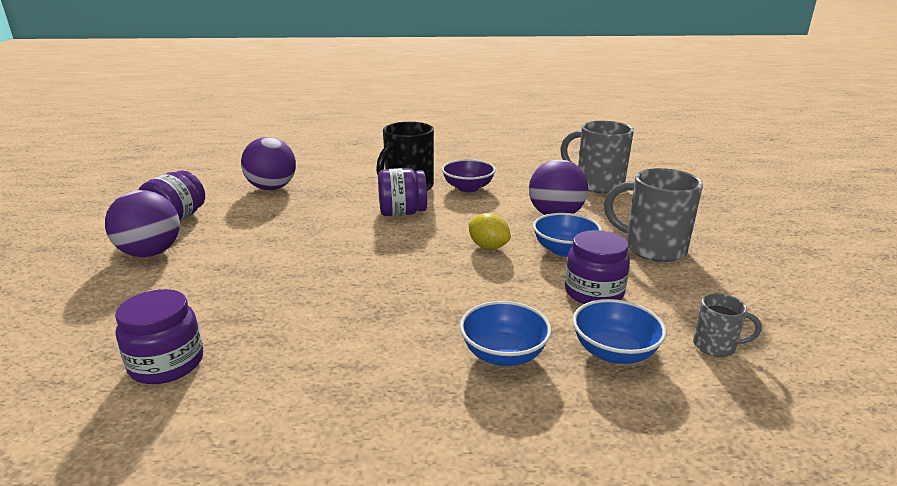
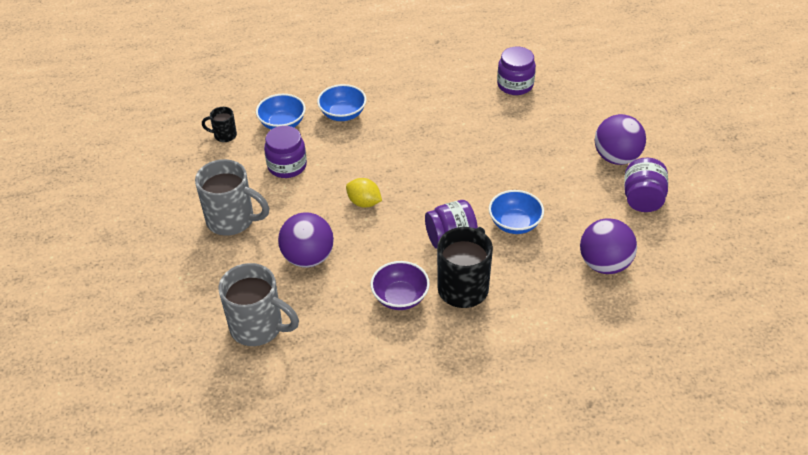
camera: 170 degrees right, 20 degrees up
(564, 250) = (303, 207): blue bowl -> blue bowl (514, 224)
(716, 346) = (224, 135): grey mug -> black mug

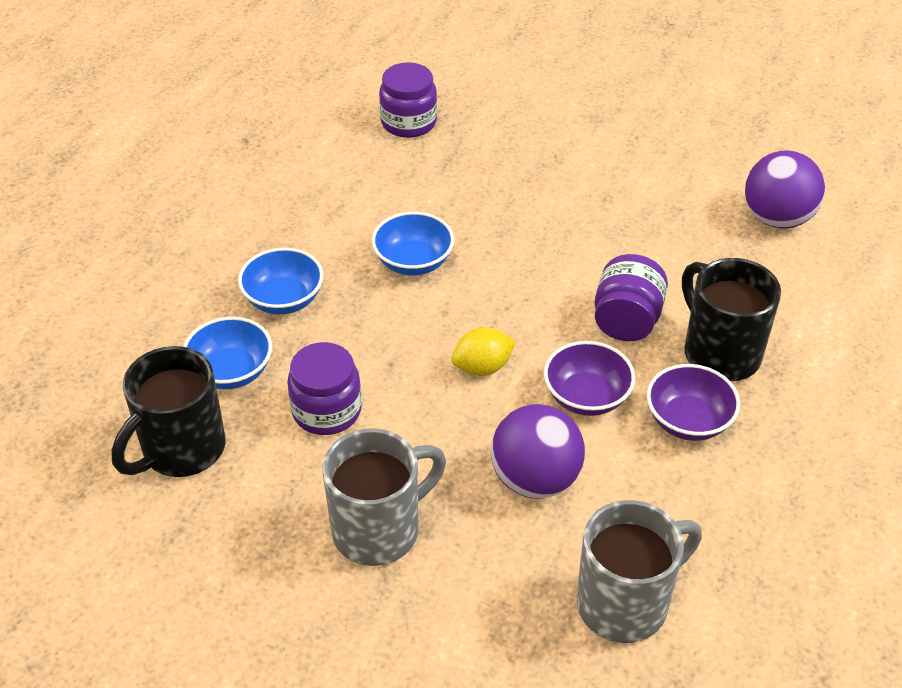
camera: 55 degrees left, 0 degrees up
(224, 135) = (181, 450): black mug -> black mug, size x1.96
(380, 250) = (586, 397): none -> purple bowl
(514, 224) = (650, 252): blue bowl -> blue bowl (413, 262)
(616, 157) = (618, 117): purple ball -> none
(642, 199) = (702, 136): purple jar -> none

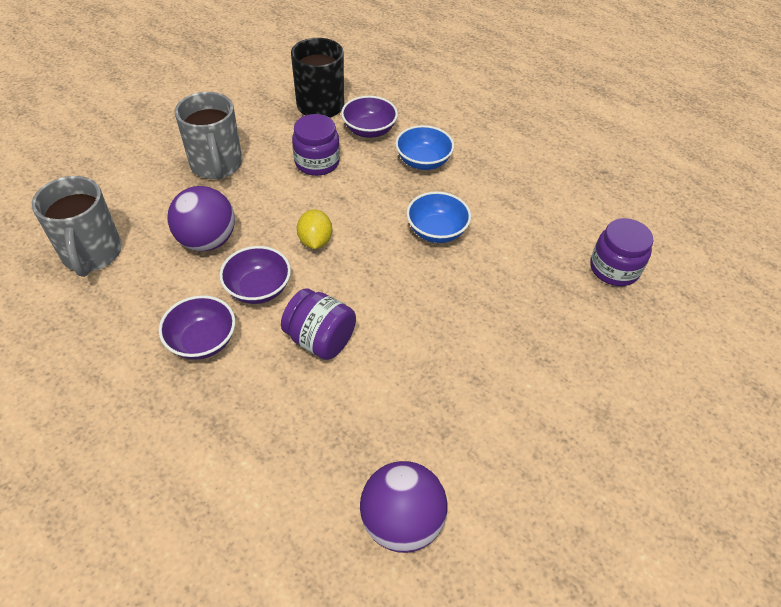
camera: 105 degrees right, 5 degrees up
(231, 372) = (369, 130): blue bowl -> purple bowl
(719, 352) = (256, 390): black mug -> none

